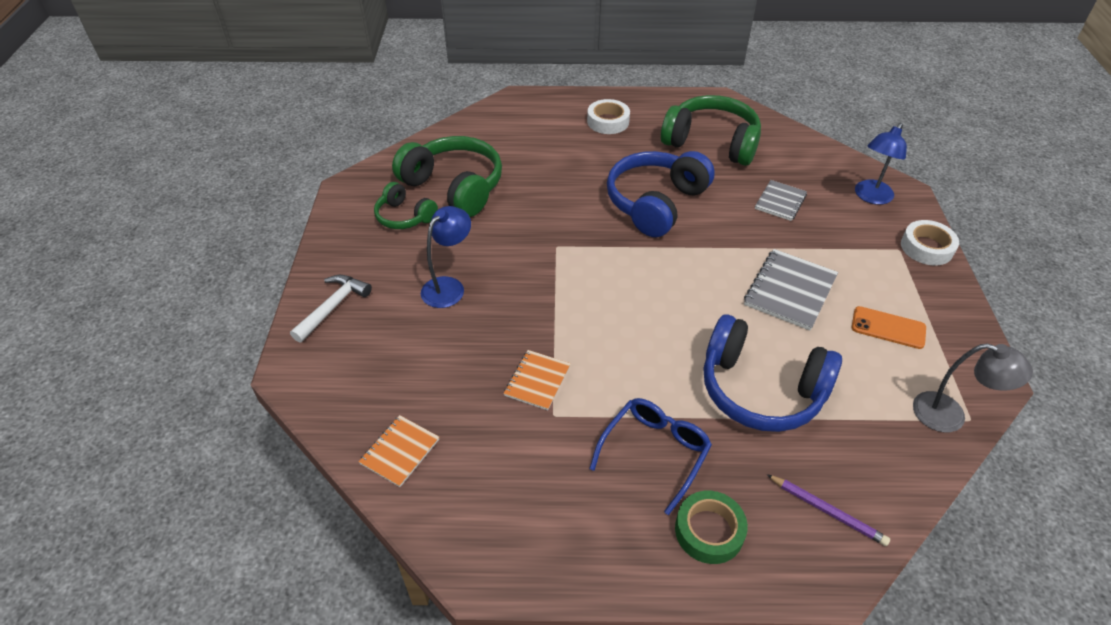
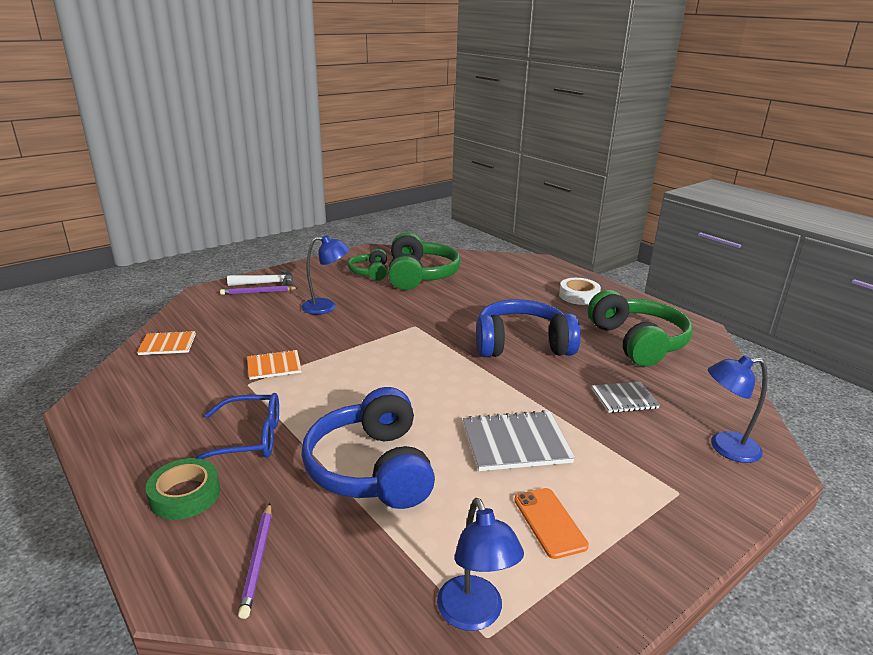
camera: 50 degrees right, 20 degrees down
(349, 324) = (258, 292): none -> purple pencil
(926, 247) = (714, 512): white tape -> none
(950, 415) = (474, 615): grey lamp -> blue lamp

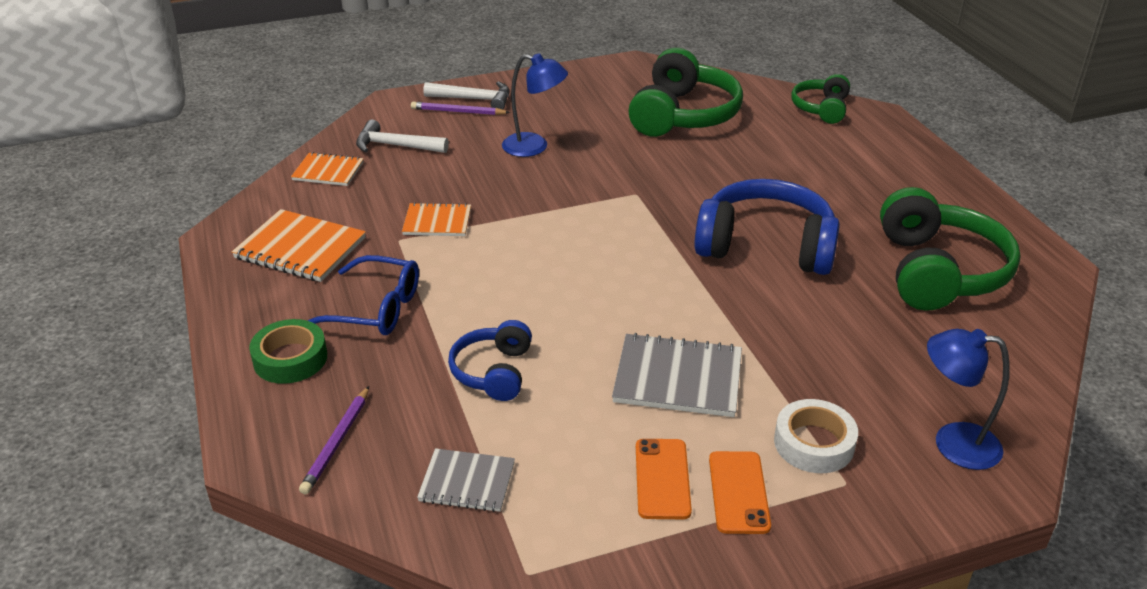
camera: 20 degrees right, 10 degrees up
(163, 404) = (300, 248): none -> orange notebook
(217, 320) = (395, 146): none -> white hammer
(370, 272) = (616, 101): green headphones -> green headphones (821, 108)
(372, 468) = (493, 372): blue headphones -> blue headphones, size x0.56
(474, 615) = (525, 550): blue lamp -> none
(579, 296) = (898, 183): white tape -> white tape (814, 443)
(611, 519) = (738, 492): none -> orange phone
(624, 399) = (859, 350): grey notebook -> grey notebook (467, 482)

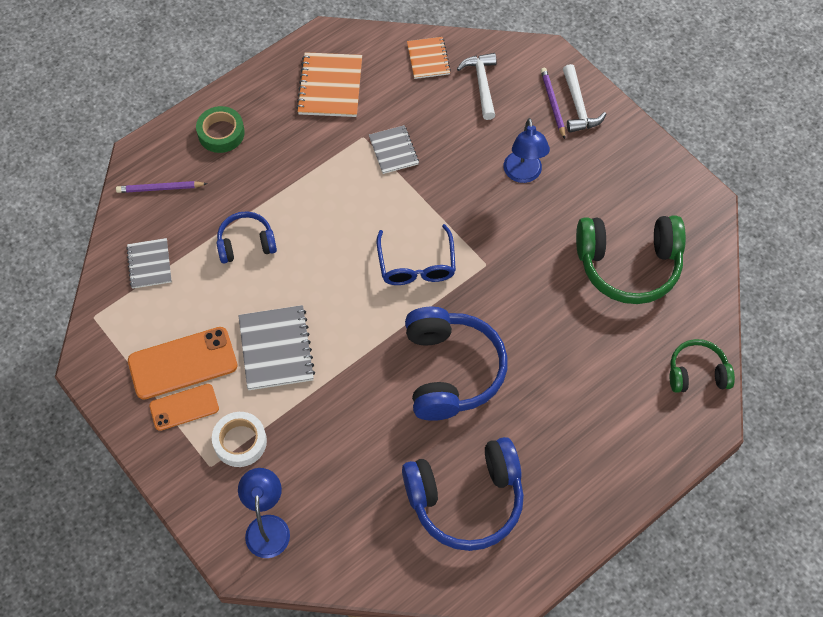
camera: 70 degrees right, 25 degrees up
(375, 309) = (283, 155): blue glasses -> blue glasses (416, 265)
(437, 222) = (393, 150): orange notebook -> grey notebook
(662, 479) = (183, 363): orange phone -> orange phone, size x1.61
(938, 271) = (466, 499): green headphones -> blue headphones

